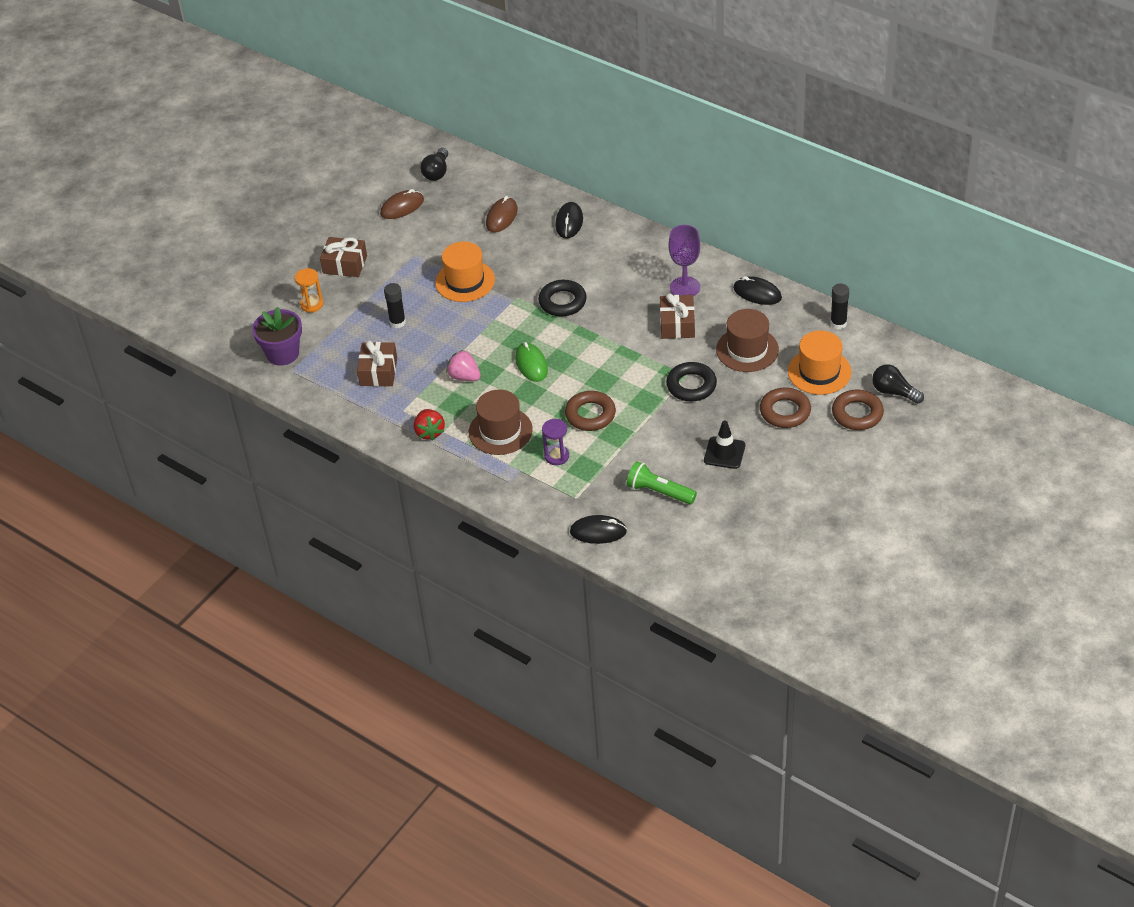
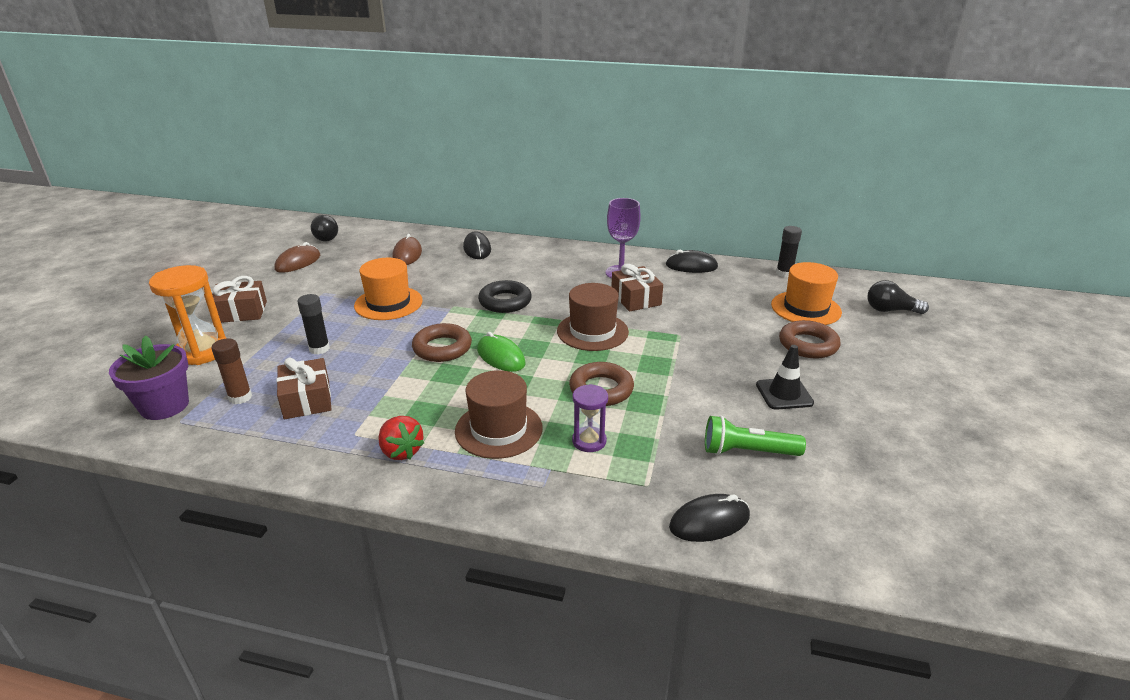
camera: 25 degrees left, 15 degrees down
(312, 304) = (202, 351): orange hourglass -> orange hourglass, size x1.72
(333, 358) = (240, 397): none -> brown glue stick
(464, 377) = (424, 383): pink strawberry -> none
(691, 385) = (692, 342): black ring -> none
(747, 350) = (721, 305): brown hat -> brown hat (592, 331)
(857, 414) = (878, 333): brown ring -> brown ring (442, 348)

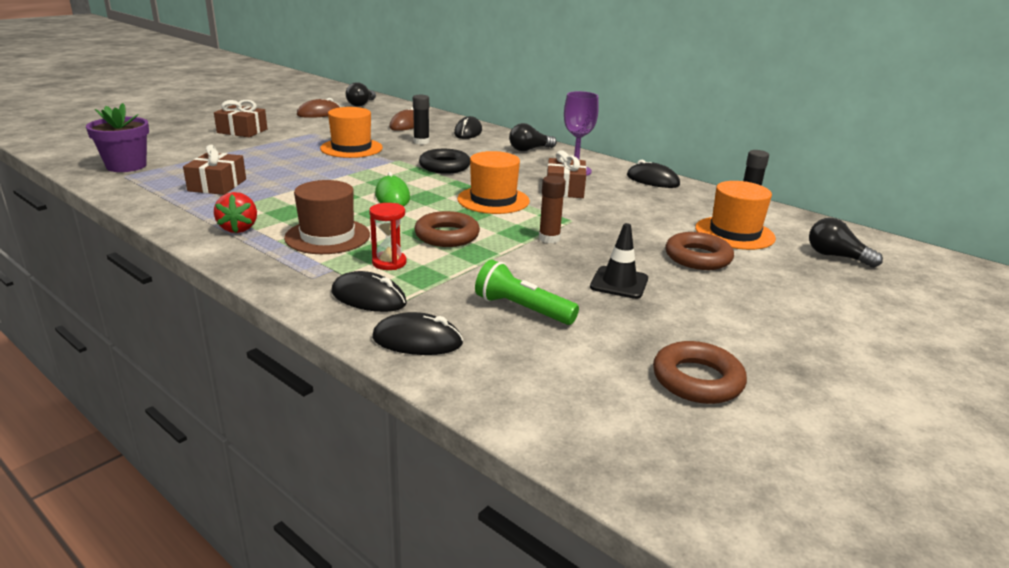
camera: 25 degrees right, 5 degrees down
(202, 351) = (188, 145): orange hourglass -> none
(240, 397) = (177, 173): brown glue stick -> brown glue stick (549, 238)
(319, 349) = (265, 161): black glue stick -> black glue stick (421, 142)
(442, 348) = (354, 181): brown ring -> brown ring (697, 380)
(555, 257) = (529, 149): none -> black light bulb
(589, 441) = (389, 263): purple hourglass -> red hourglass
(592, 331) = (493, 200): brown hat -> orange hat
(618, 490) = (368, 298): none -> black mouse

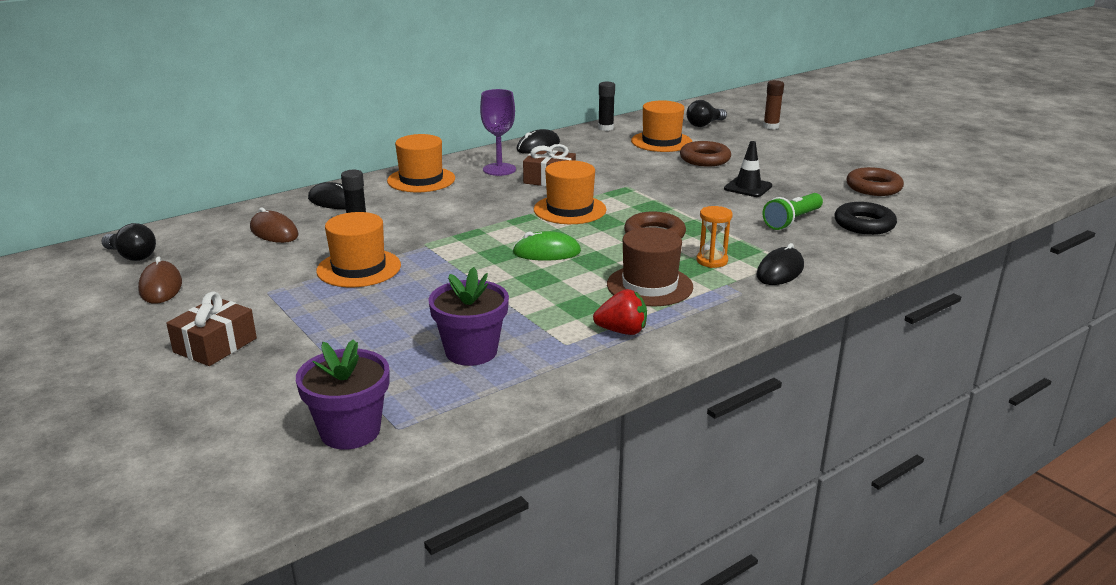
camera: 75 degrees left, 0 degrees up
(217, 185) = (471, 351): brown gift -> purple flower pot
(389, 263) = (712, 261): red hourglass -> orange hourglass
(417, 341) = (845, 257): black mouse -> none
(444, 166) = (459, 222): black ring -> black ring (864, 224)
(529, 149) = (421, 180): black light bulb -> orange hat
(549, 238) = (665, 198): brown glue stick -> brown glue stick (771, 126)

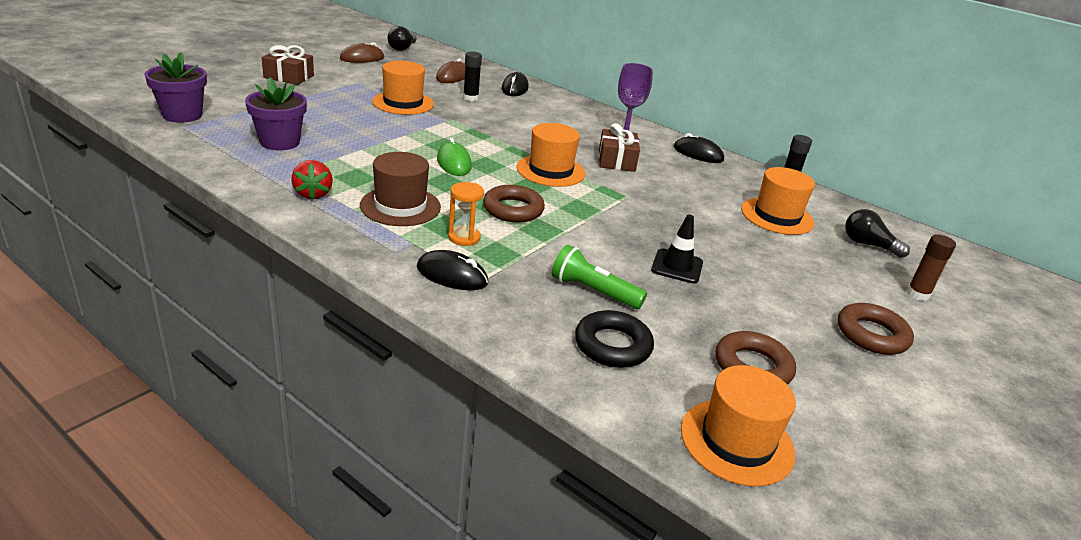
camera: 70 degrees right, 5 degrees up
(421, 180) = (577, 112): orange hat -> orange hat (737, 441)
(705, 159) = (745, 241): brown ring -> brown ring (871, 335)

